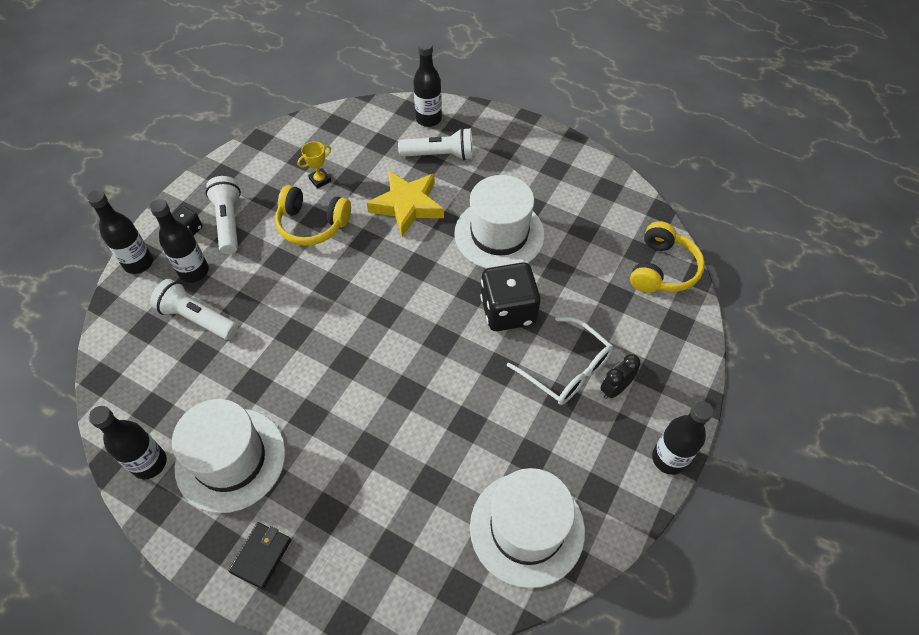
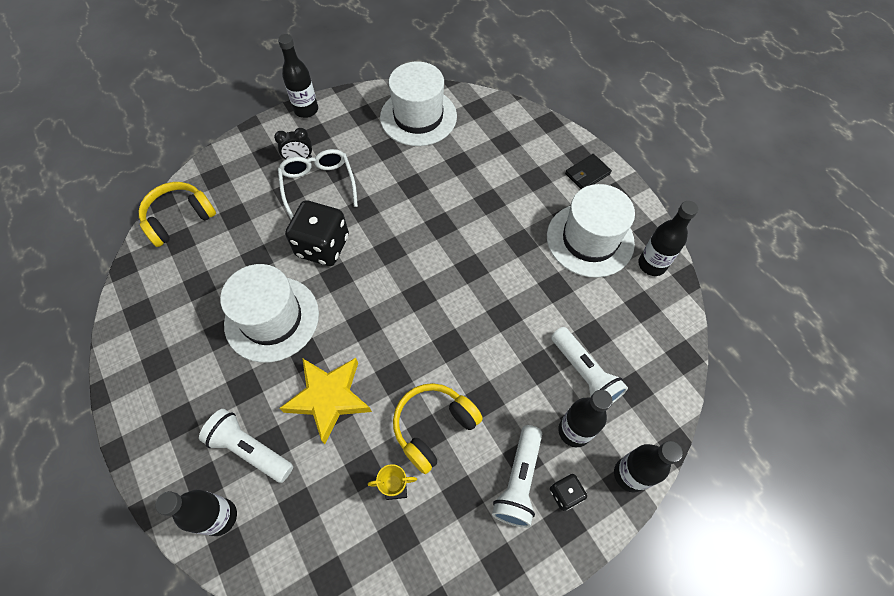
camera: 150 degrees left, 5 degrees up
(312, 224) = (434, 427): yellow headphones -> yellow headphones turned 90 degrees counterclockwise

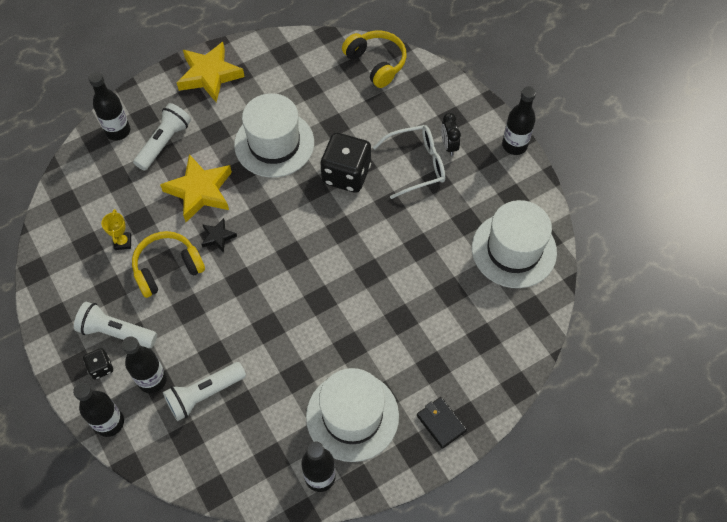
camera: 90 degrees right, 0 degrees up
(151, 400) = (209, 75): none -> yellow star
(393, 373) = (218, 237): none -> black star
(434, 427) = (167, 268): yellow headphones -> yellow headphones turned 75 degrees counterclockwise

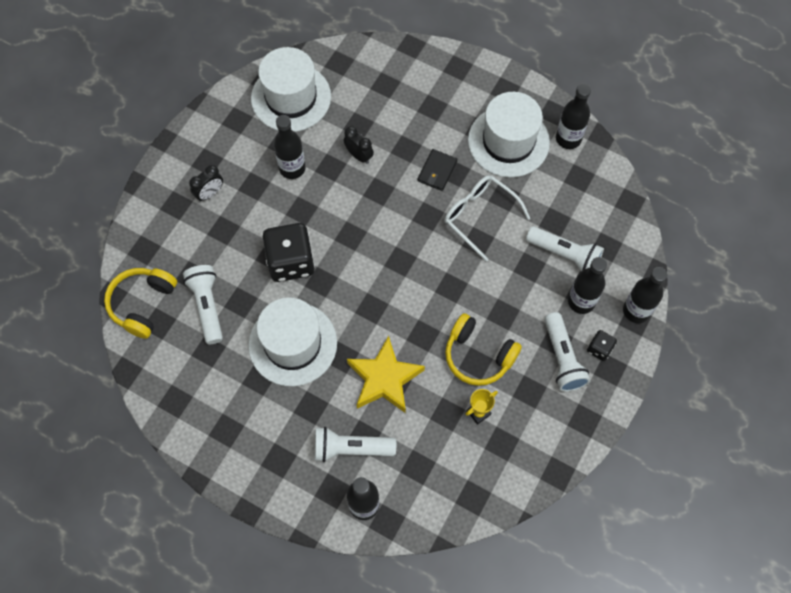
camera: 120 degrees left, 5 degrees up
(209, 75) = (243, 458): yellow star -> none
(218, 237) = (421, 332): black star -> none
(346, 102) = (207, 306): none -> white flashlight
(417, 165) = (246, 209): white glasses -> white glasses (479, 216)
(417, 275) = (359, 155): none -> black clock
(441, 423) = (473, 81): black wallet -> black wallet (437, 171)
(514, 145) = (180, 142): black bottle -> black bottle (292, 168)

